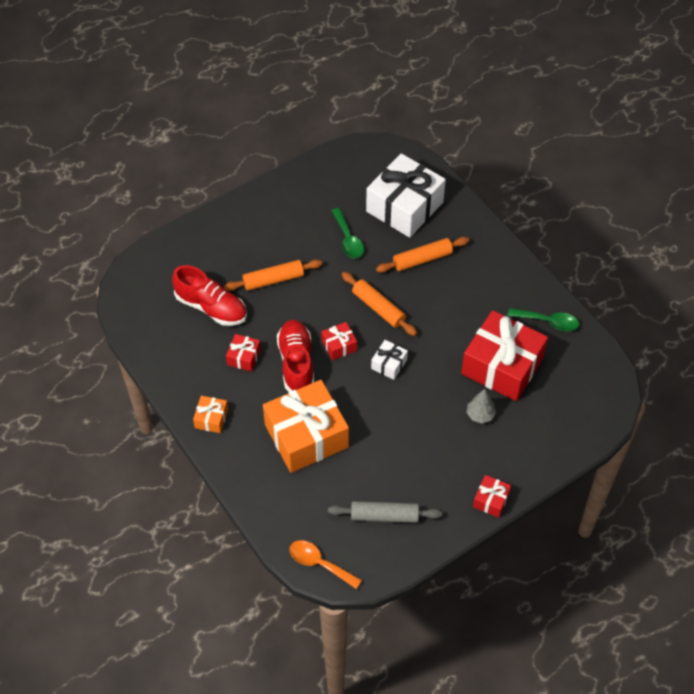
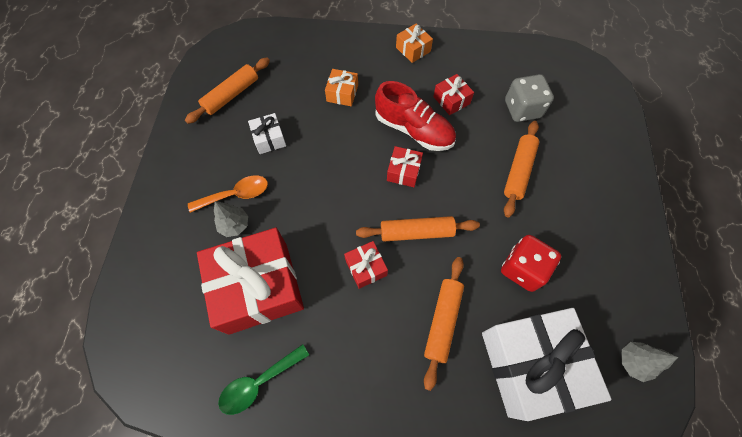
camera: 130 degrees right, 10 degrees up
(211, 307) = (522, 109): red shoe -> grey dice
(306, 436) = (342, 93): orange gift -> orange gift, size x0.44
(319, 563) = (243, 38): orange spoon -> orange spoon (236, 194)
(348, 240) = (522, 269): green spoon -> red dice
(356, 165) = (633, 362): none -> grey tree
(384, 516) = (231, 95): grey rolling pin -> orange rolling pin
(389, 364) = (350, 195): white gift -> white gift (269, 139)
(491, 500) = (163, 170): red gift -> red gift (366, 267)

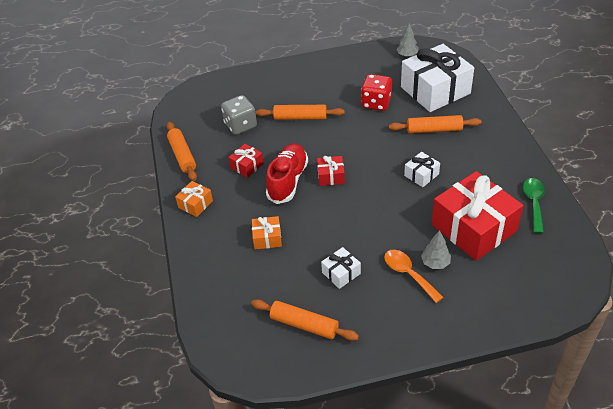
camera: 105 degrees left, 20 degrees down
(259, 383) = (534, 203): green spoon -> green spoon turned 120 degrees counterclockwise
(366, 267) = (421, 175): red gift -> white gift
(416, 232) = (378, 156): orange rolling pin -> orange rolling pin (182, 155)

